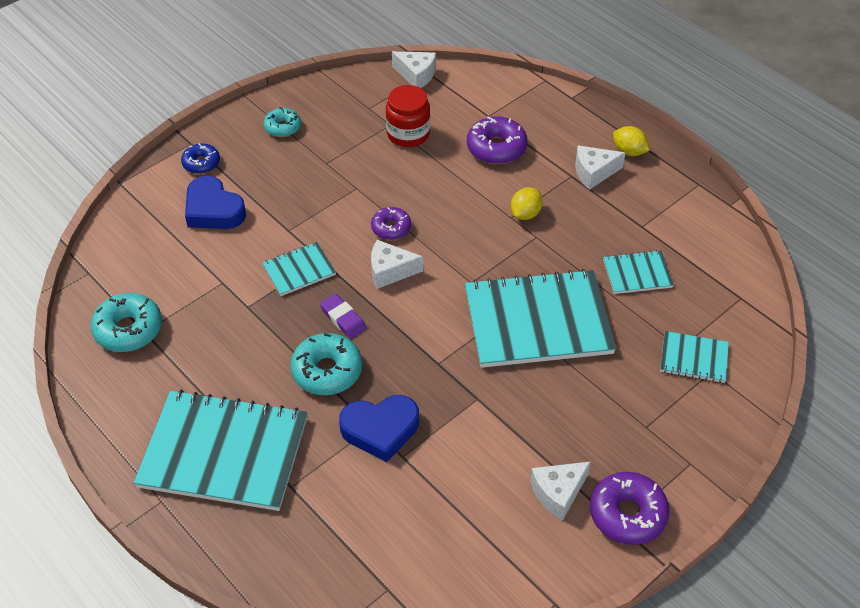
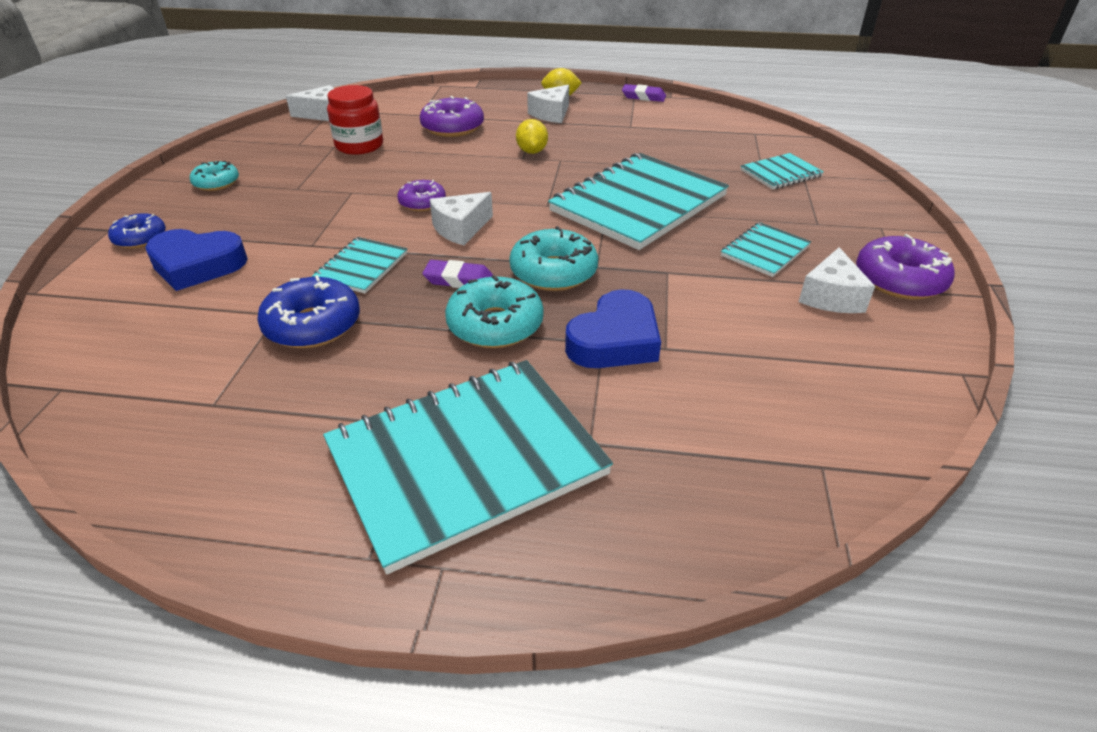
camera: 40 degrees left, 10 degrees down
(128, 329) = (185, 414): turquoise donut -> turquoise donut (553, 272)
(233, 304) = (313, 325): none -> blue donut
(637, 274) = (668, 149): turquoise notebook -> turquoise notebook (765, 251)
(703, 191) = (643, 97): none -> purple eraser

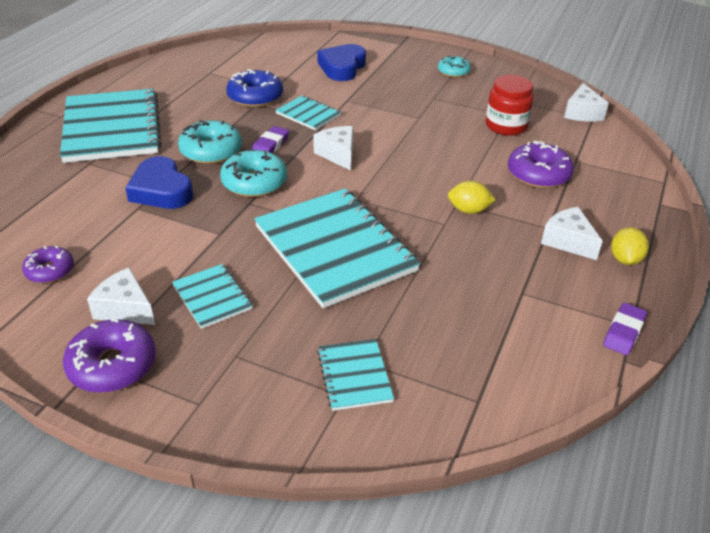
camera: 105 degrees right, 0 degrees up
(140, 238) = (384, 52): blue donut -> none
(422, 203) = (387, 143): purple donut -> purple donut (50, 271)

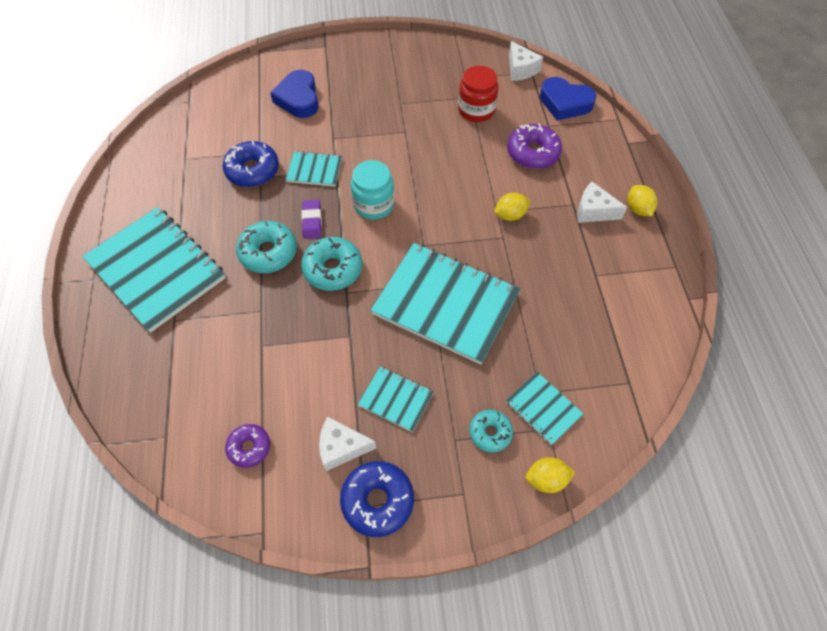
camera: 30 degrees left, 20 degrees up
(112, 365) = (377, 501): purple donut -> blue donut
(161, 190) = (264, 317): blue heart -> blue heart (565, 103)
(297, 438) = (546, 479): none -> yellow lemon
(338, 154) = (373, 204): white cheese -> turquoise jar
(453, 72) = (393, 63): turquoise donut -> turquoise donut (490, 433)
(623, 332) = (674, 275): purple eraser -> none

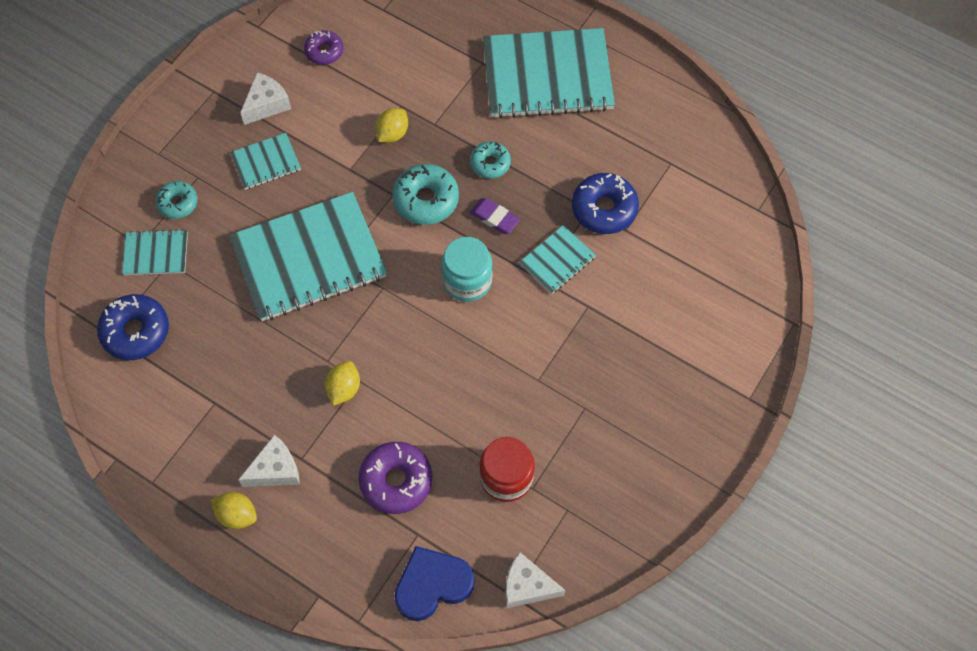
camera: 130 degrees right, 5 degrees up
(268, 252) = (490, 163): turquoise donut -> turquoise donut, size x0.62
(298, 99) = (677, 312): blue heart -> none
(377, 501) = (208, 101): blue donut -> blue donut (136, 331)
(546, 479) = (111, 211): yellow lemon -> yellow lemon (392, 134)

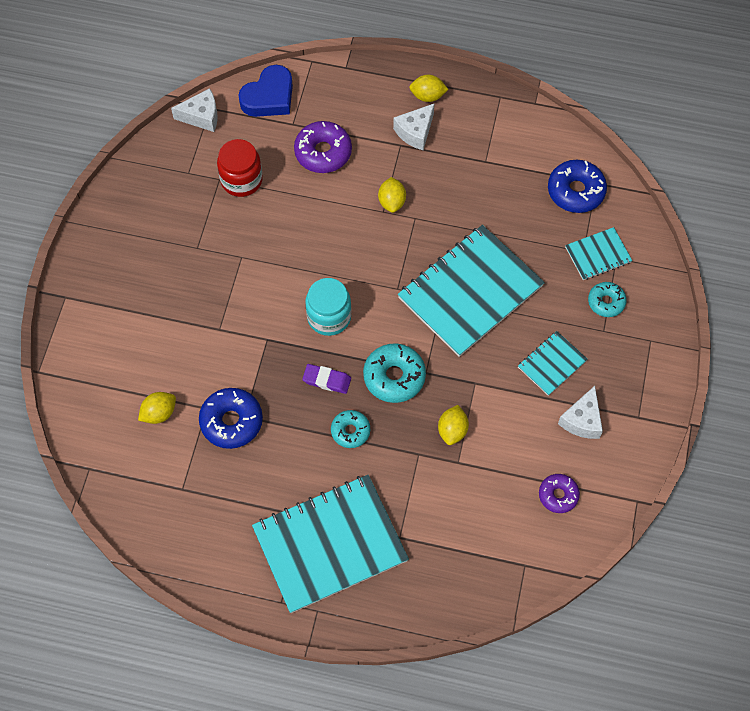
camera: 160 degrees right, 0 degrees up
(557, 260) = (258, 360): turquoise notebook -> none
(675, 240) = (159, 413): none -> yellow lemon

